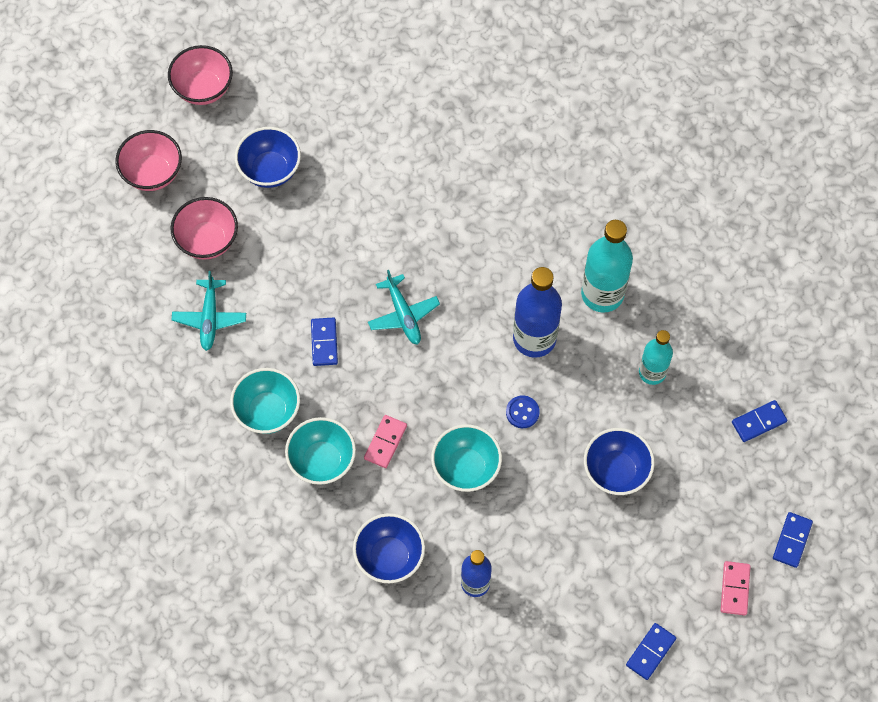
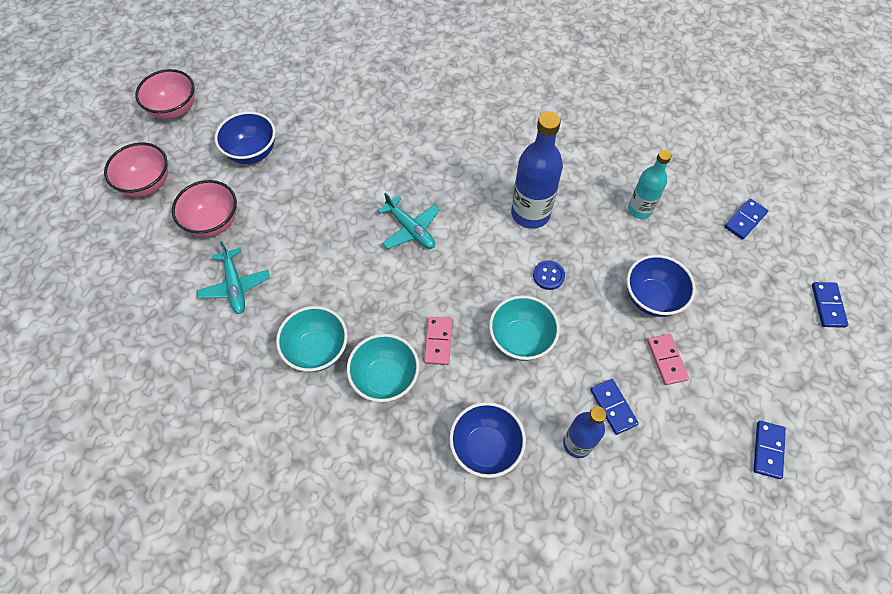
camera: 20 degrees left, 5 degrees down
(324, 342) = (349, 274): blue domino -> blue domino (613, 407)
(602, 294) = (569, 163): turquoise bottle -> none
(735, 589) = (806, 364): pink domino -> pink domino (666, 360)

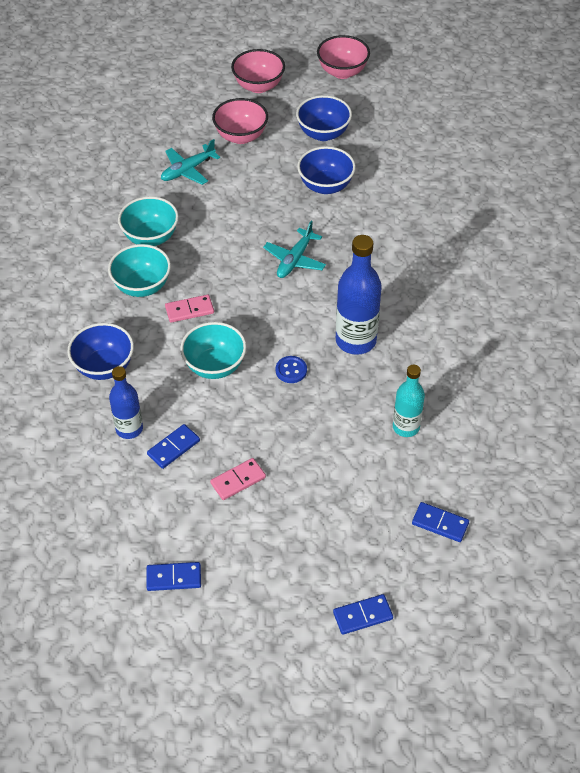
camera: 70 degrees right, 10 degrees down
(652, 298) = (302, 456): blue bowl -> blue bowl (325, 186)

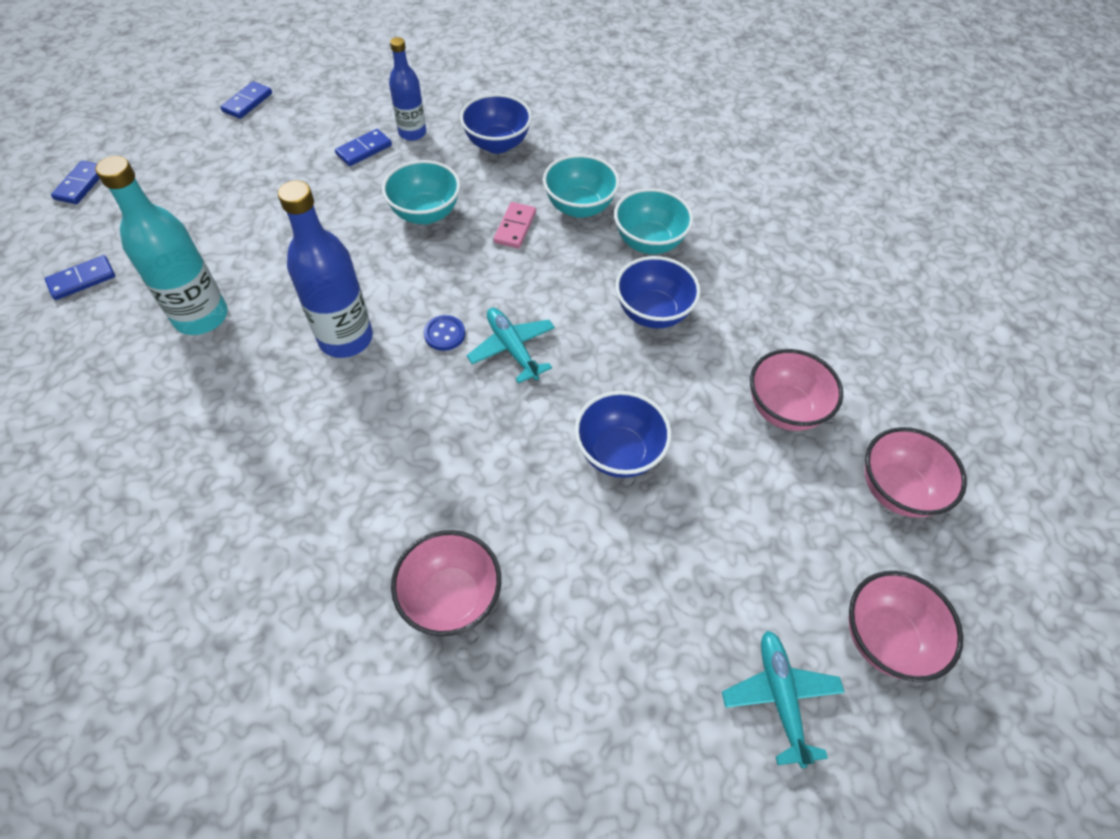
camera: 120 degrees right, 5 degrees up
(173, 447) = (364, 150): blue domino -> blue domino turned 60 degrees clockwise
(187, 170) = (746, 322): turquoise plane -> turquoise plane (780, 697)
(238, 480) = (287, 172): pink domino -> none
(291, 370) = (363, 265): blue button -> blue button (444, 334)
(323, 133) = (734, 514): blue bowl -> blue bowl (652, 313)
(406, 427) = (201, 316): turquoise bottle -> turquoise bottle, size x1.59
(458, 209) = (451, 597): none -> pink bowl

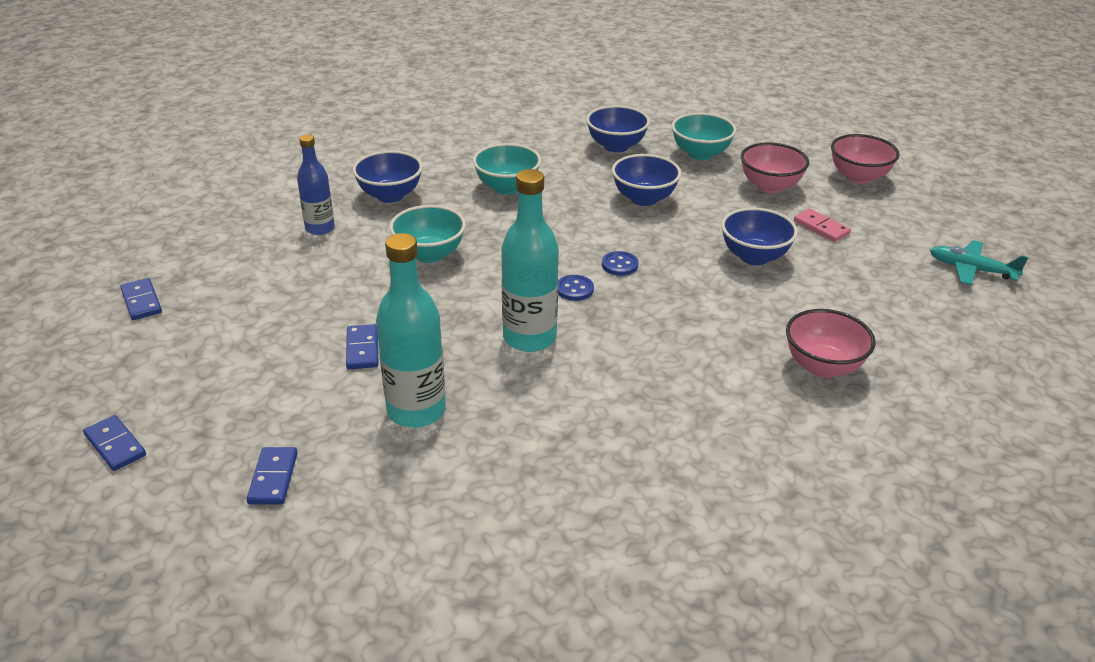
camera: 55 degrees left, 20 degrees down
(346, 338) = (529, 338): blue bottle -> turquoise bottle
(364, 150) = (307, 258): blue domino -> blue domino (362, 349)
(512, 348) = (619, 265): turquoise plane -> blue button
(515, 227) = (495, 221): pink domino -> pink domino (821, 227)
(649, 242) = (576, 175): turquoise bowl -> turquoise bowl (700, 154)
(737, 246) = (616, 146): none -> blue bowl
(885, 638) = (953, 222): pink bowl -> none

